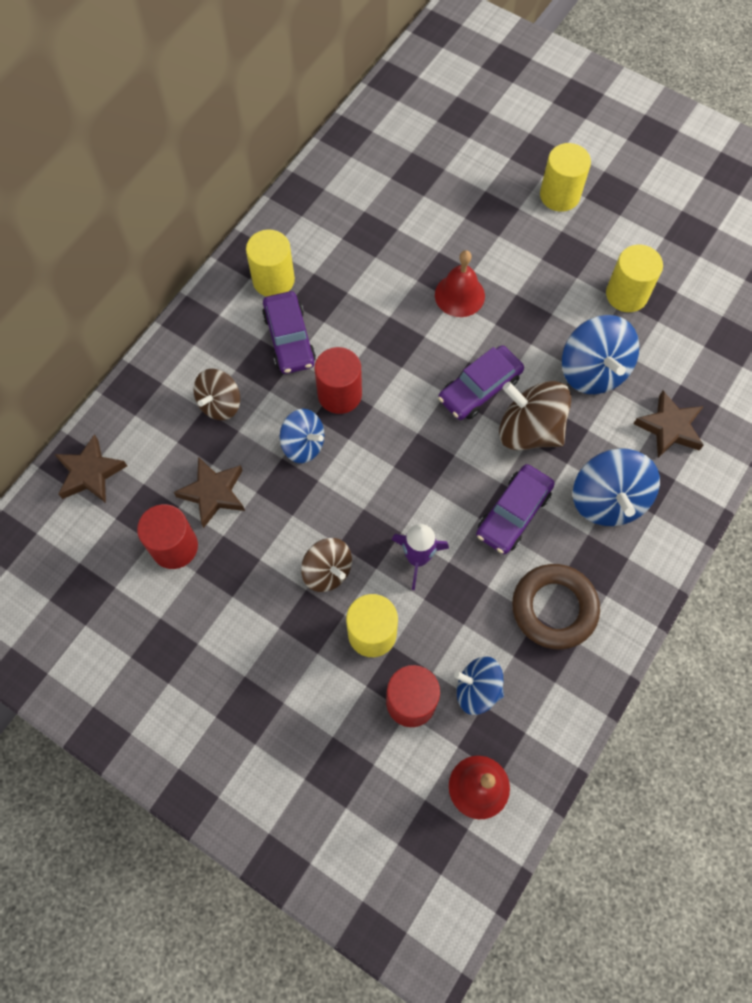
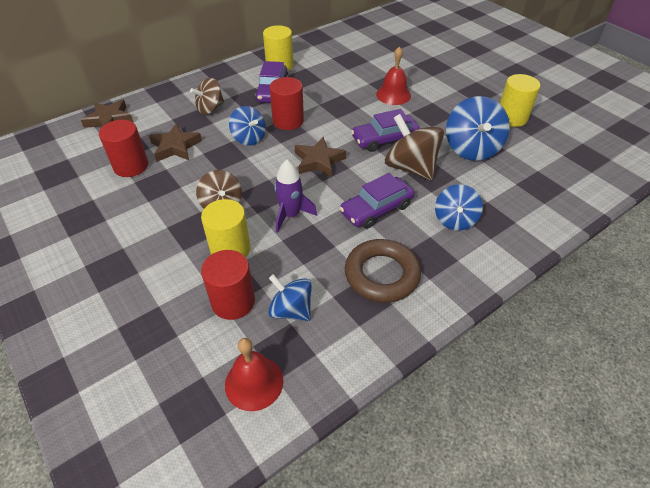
camera: 20 degrees right, 20 degrees down
(559, 195) = (481, 67): yellow cylinder -> none
(607, 500) = (455, 220): blue spinning top -> blue spinning top, size x0.65
(669, 427) = (521, 191): brown star -> brown star (319, 161)

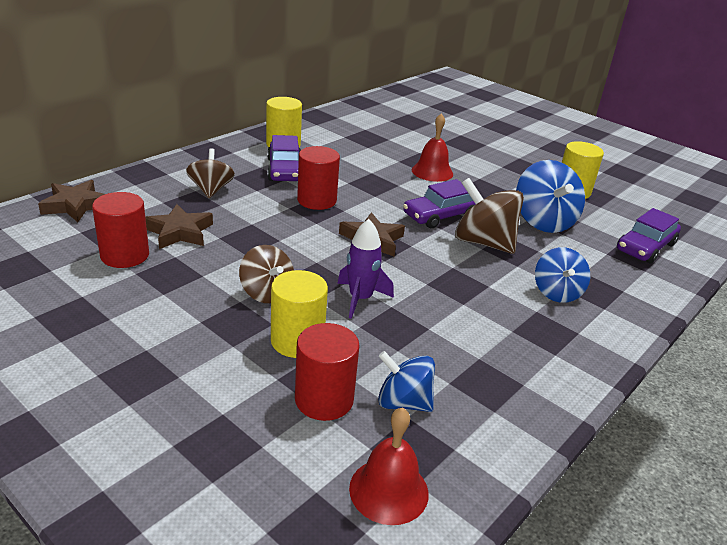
camera: 15 degrees left, 15 degrees down
(210, 108) = (211, 190): brown spinning top -> brown spinning top turned 135 degrees clockwise
(249, 138) = (274, 220): blue spinning top -> none
(376, 209) = (462, 286): purple car -> purple car (645, 247)
(381, 274) = (498, 354): brown ring -> none

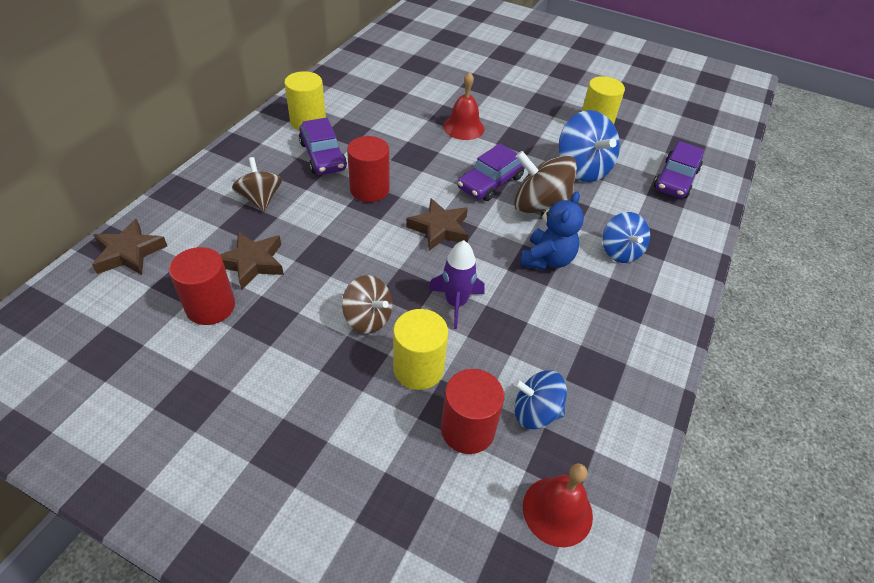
camera: 15 degrees left, 15 degrees up
(472, 284) = (547, 259): none -> blue teddy bear

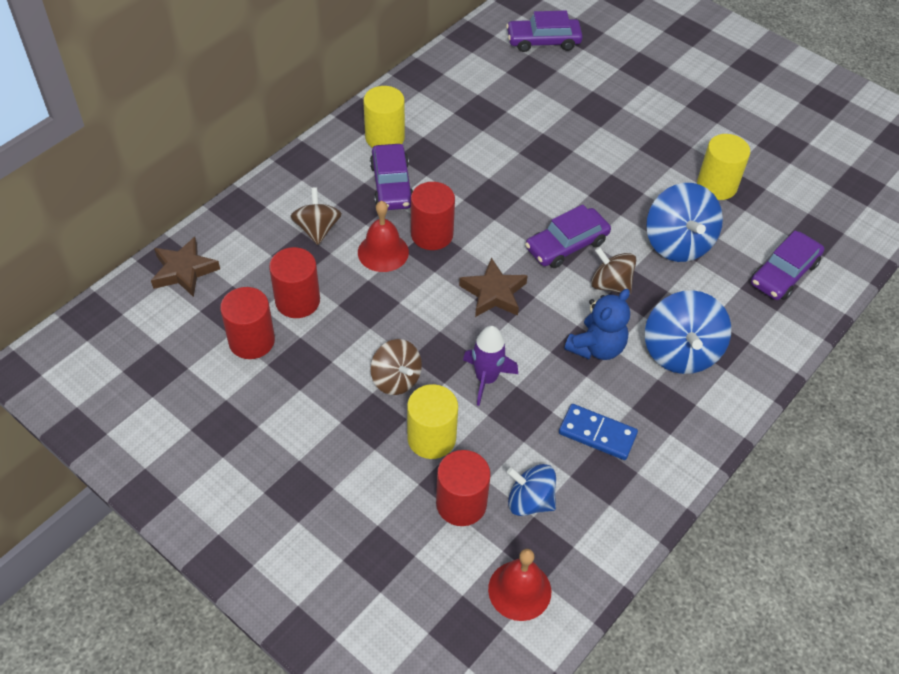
camera: 15 degrees right, 5 degrees up
(252, 263) = (297, 301): brown star -> red cylinder
(423, 44) = (543, 41): none -> purple car
(463, 127) = (557, 168): red bell -> red bell (383, 252)
(539, 207) = (610, 284): brown spinning top -> brown spinning top, size x0.65
(576, 335) = (597, 434): none -> blue domino
(620, 251) = (680, 352): blue spinning top -> blue spinning top, size x1.55

